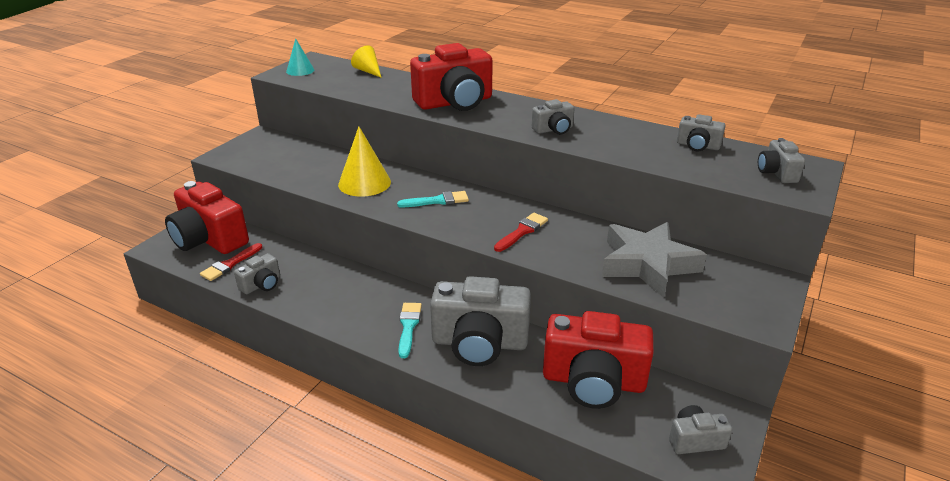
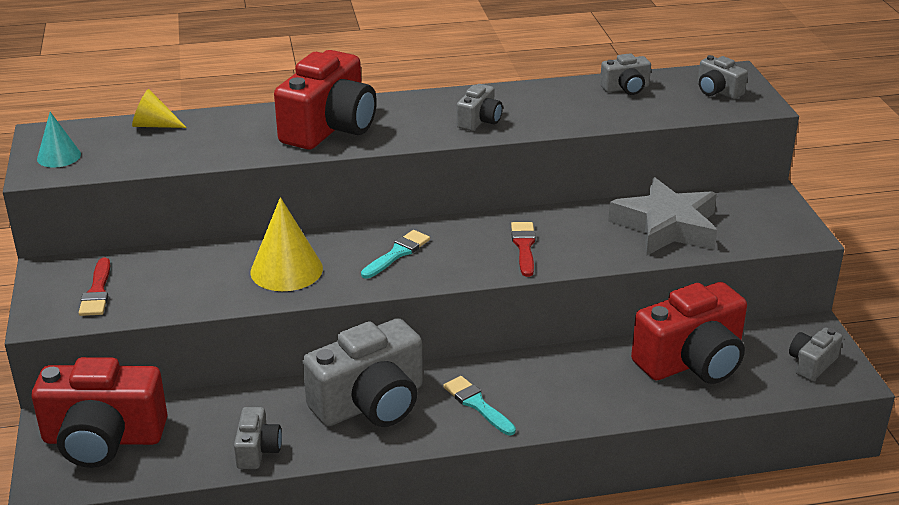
camera: 40 degrees left, 0 degrees up
(230, 264) = (181, 450): red brush -> red brush (97, 292)
(479, 343) = (561, 382): grey camera -> grey camera (370, 403)

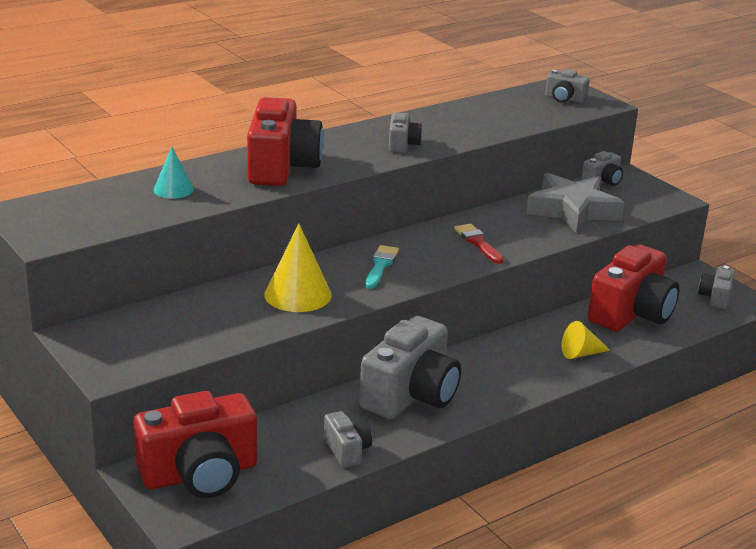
camera: 25 degrees left, 5 degrees down
(59, 156) = (51, 225): turquoise cone -> turquoise cone (173, 189)
(97, 292) = (140, 343): red brush -> none
(154, 125) = (117, 187): yellow cone -> yellow cone (581, 353)
(477, 404) = (497, 377): turquoise brush -> none
(626, 88) = (494, 106): grey camera -> grey camera (602, 181)

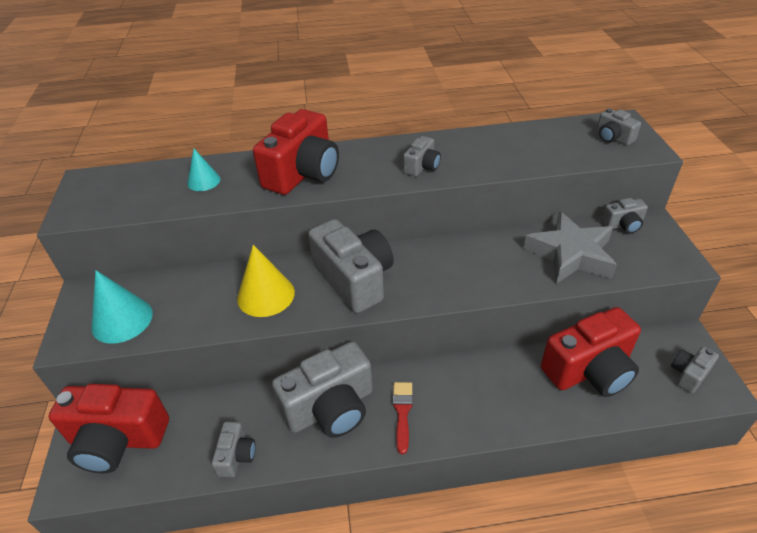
camera: 30 degrees right, 15 degrees up
(153, 344) = (122, 320): none -> turquoise cone
(380, 265) = (354, 279): turquoise brush -> grey camera
(478, 243) = (456, 273): red brush -> red brush (402, 412)
(581, 353) = (509, 407): yellow cone -> none

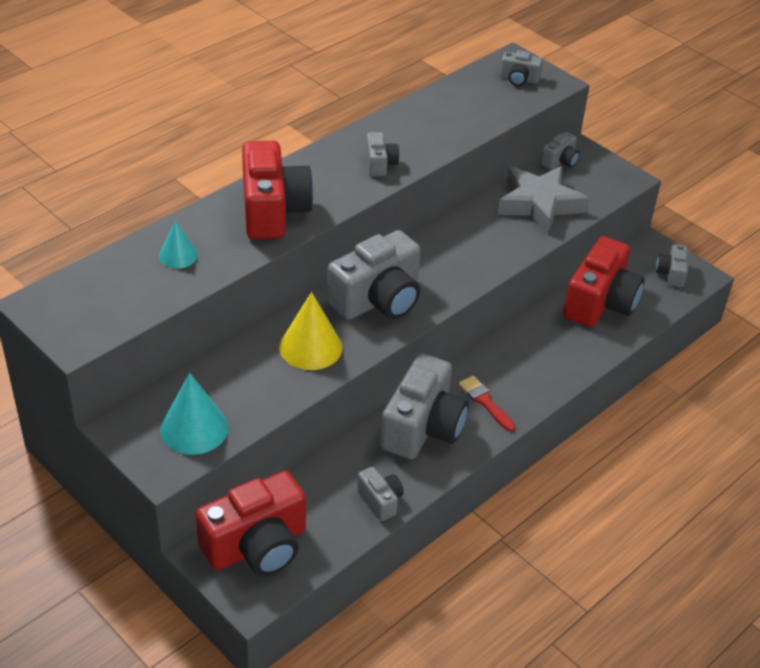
camera: 40 degrees left, 0 degrees up
(354, 279) = (378, 300): grey camera -> grey camera turned 120 degrees clockwise

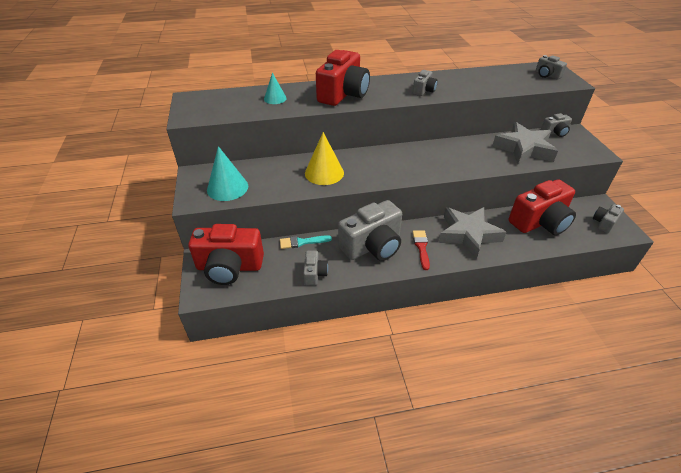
camera: 35 degrees right, 0 degrees up
(325, 464) = (302, 242): none -> turquoise brush
(378, 300) = (383, 164): grey camera -> none
(529, 358) = (468, 235): none -> grey star

